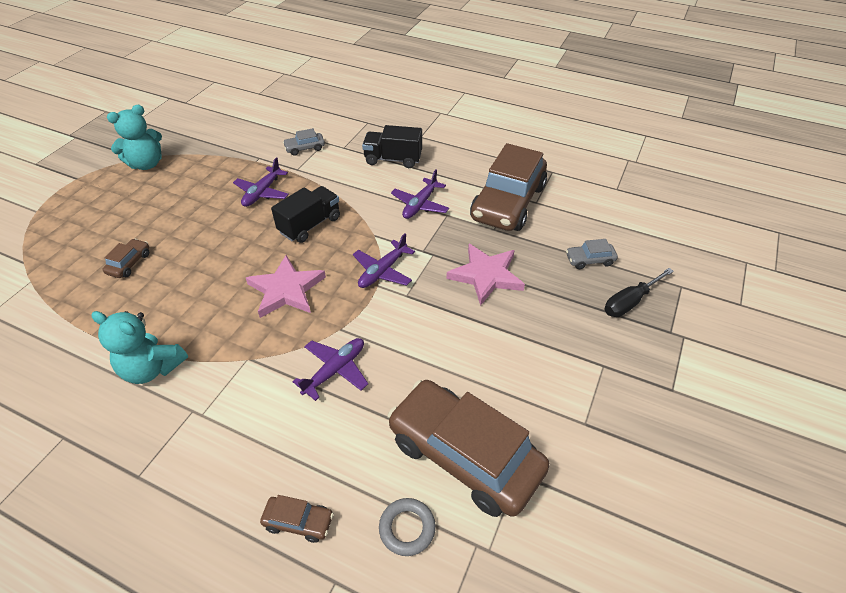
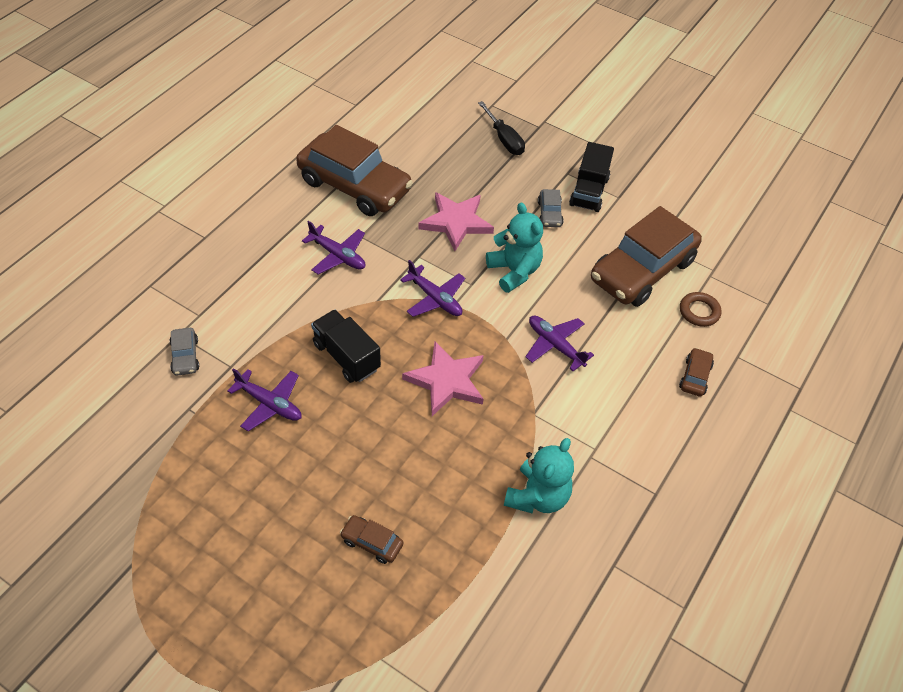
camera: 85 degrees left, 5 degrees up
(146, 164) = (152, 552): turquoise teddy bear -> turquoise teddy bear (514, 271)
(393, 159) = (244, 269): black truck -> black truck (589, 192)
(407, 528) = (699, 312): grey ring -> brown ring
(589, 260) = (450, 149): grey car -> grey car (549, 214)

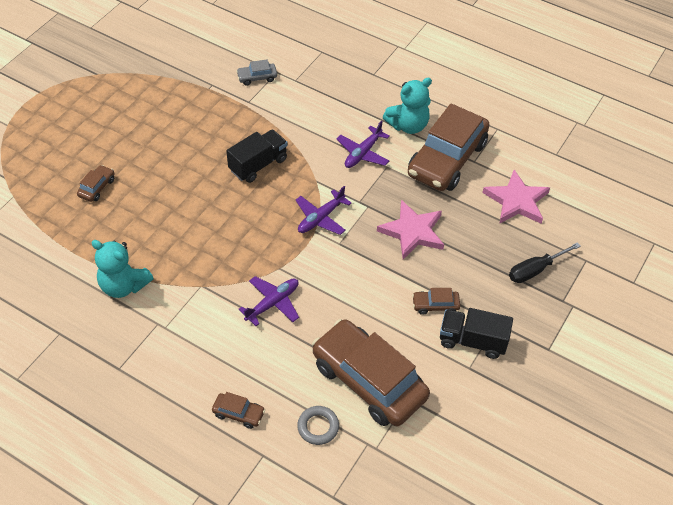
camera: 90 degrees right, 0 degrees up
(269, 404) = (214, 125): purple plane -> none
(446, 381) = (234, 227): pink star -> pink star (516, 201)
(514, 271) = (357, 275): turquoise teddy bear -> turquoise teddy bear (408, 125)
(549, 214) = (435, 305): grey car -> brown car
(699, 312) = (318, 427): brown ring -> grey ring

